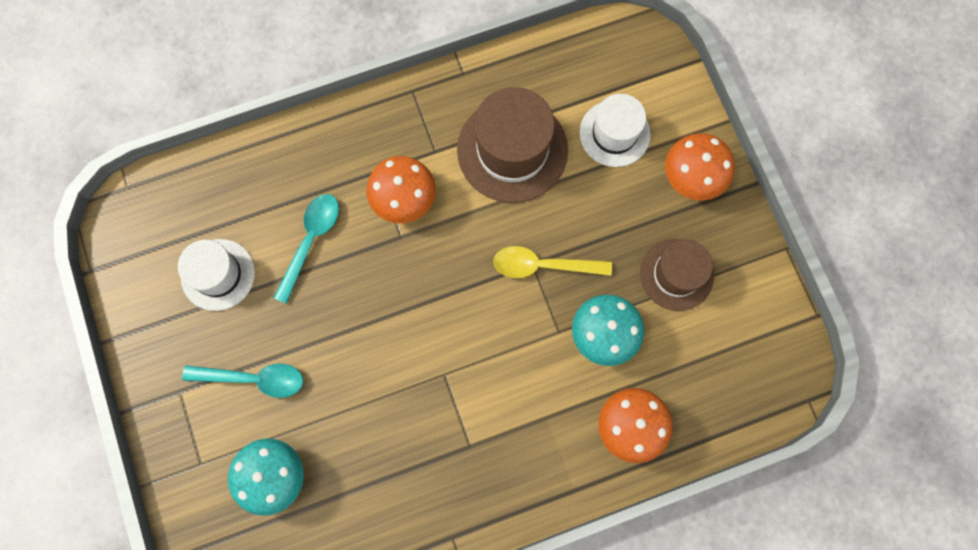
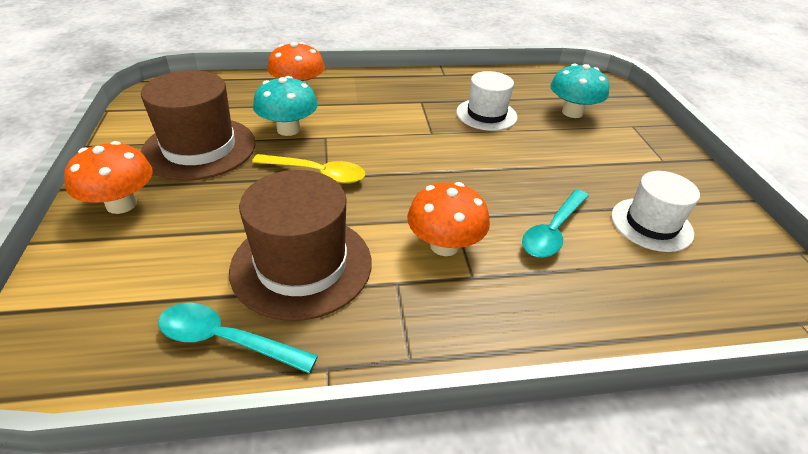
camera: 170 degrees left, 35 degrees down
(253, 379) = (598, 156): turquoise spoon -> turquoise spoon (226, 340)
(614, 133) = (171, 256): white hat -> white hat (486, 114)
(676, 274) = (199, 148): brown hat -> brown hat, size x1.55

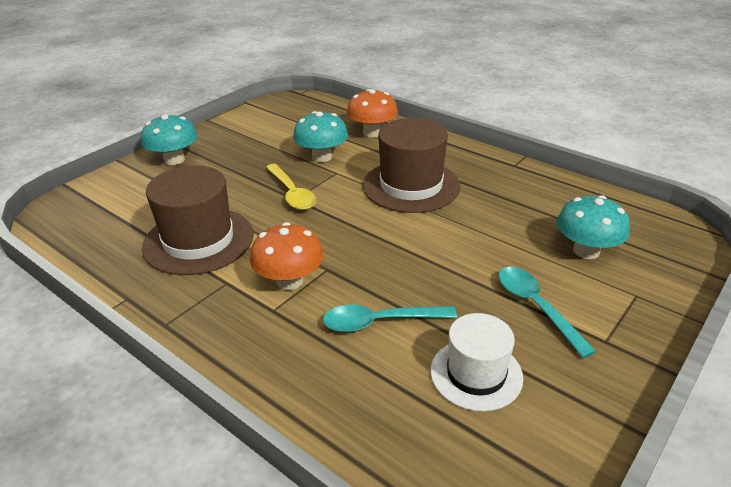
camera: 50 degrees right, 5 degrees down
(121, 204) = (174, 160): orange mushroom -> turquoise mushroom
(199, 148) = (255, 146): brown hat -> brown hat (411, 186)
(226, 340) = (113, 254): turquoise spoon -> turquoise spoon (536, 307)
(486, 114) = (491, 213): white hat -> none

